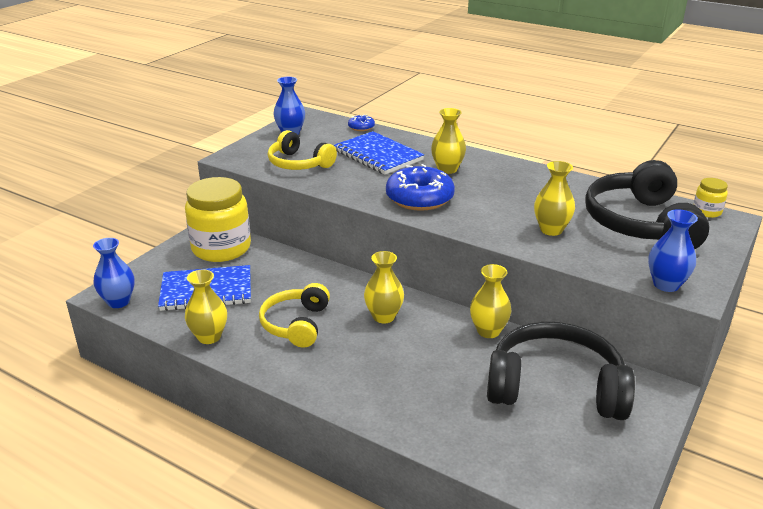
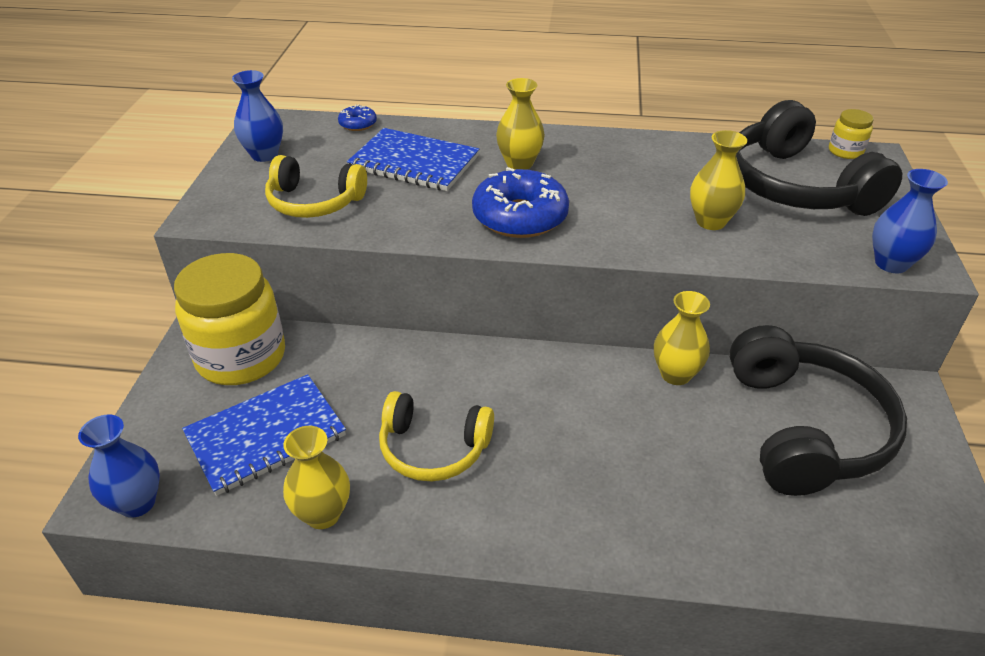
camera: 25 degrees left, 10 degrees up
(296, 324) = (433, 448): yellow headphones -> yellow headphones turned 60 degrees counterclockwise
(384, 316) = (538, 396): yellow vase -> none
(555, 387) = (804, 428): black headphones -> black headphones turned 105 degrees clockwise

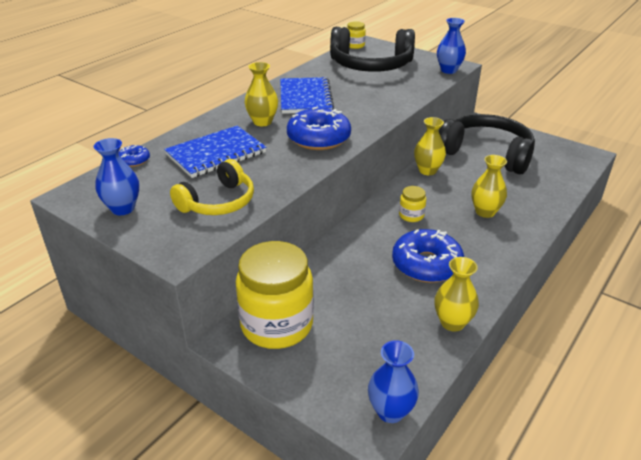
camera: 60 degrees left, 5 degrees down
(266, 436) = (368, 331): blue notebook -> blue notebook (305, 97)
(433, 448) = (426, 264): yellow headphones -> blue donut
(539, 395) = (411, 215): none -> yellow jar
(710, 221) = (378, 93): yellow vase -> yellow vase (485, 212)

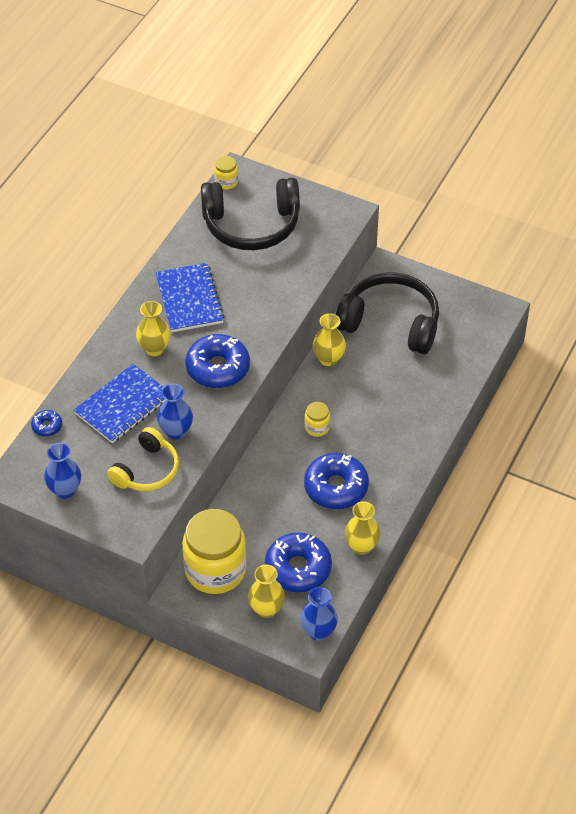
camera: 10 degrees left, 15 degrees up
(374, 335) = (298, 568): none -> blue donut
(448, 70) = (341, 224): blue vase -> blue vase (176, 431)
(485, 212) = (389, 412): yellow vase -> yellow vase (266, 609)

